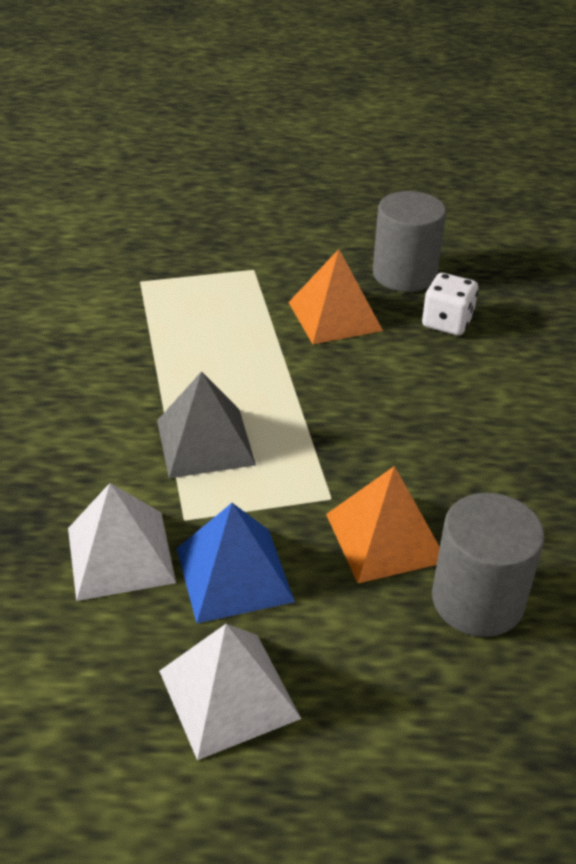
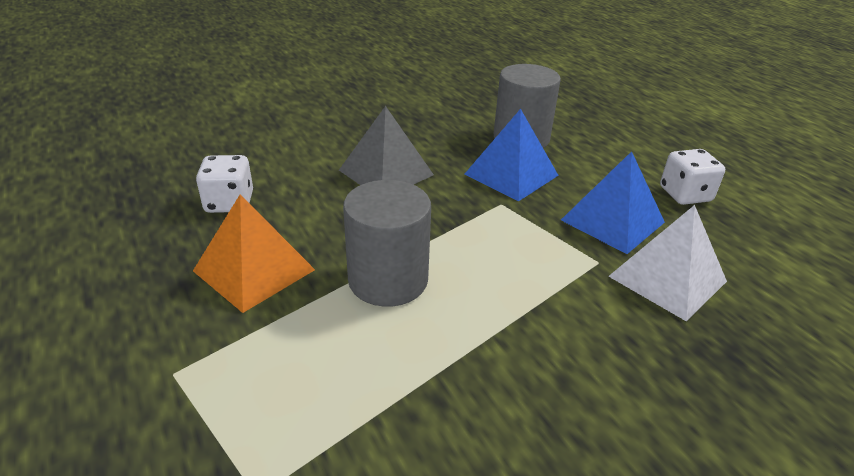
camera: 120 degrees left, 5 degrees down
(205, 442) = (511, 284): grey pyramid -> grey pyramid (386, 172)
(229, 694) = (685, 194): white pyramid -> white dice
(385, 537) = (511, 174): orange pyramid -> blue pyramid
(404, 274) = (144, 246): grey cylinder -> grey cylinder (388, 280)

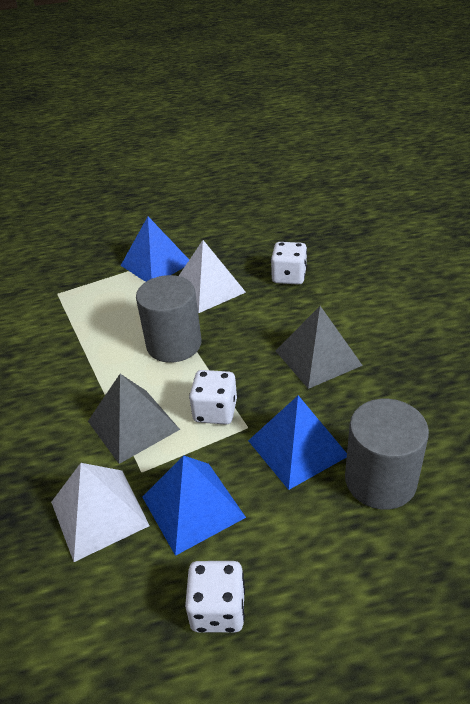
camera: 110 degrees right, 5 degrees up
(167, 349) = (156, 264): none -> blue pyramid
(254, 270) = (208, 289): orange pyramid -> white pyramid
(491, 226) = (215, 411): none -> white dice
(543, 283) = (133, 425): none -> grey pyramid

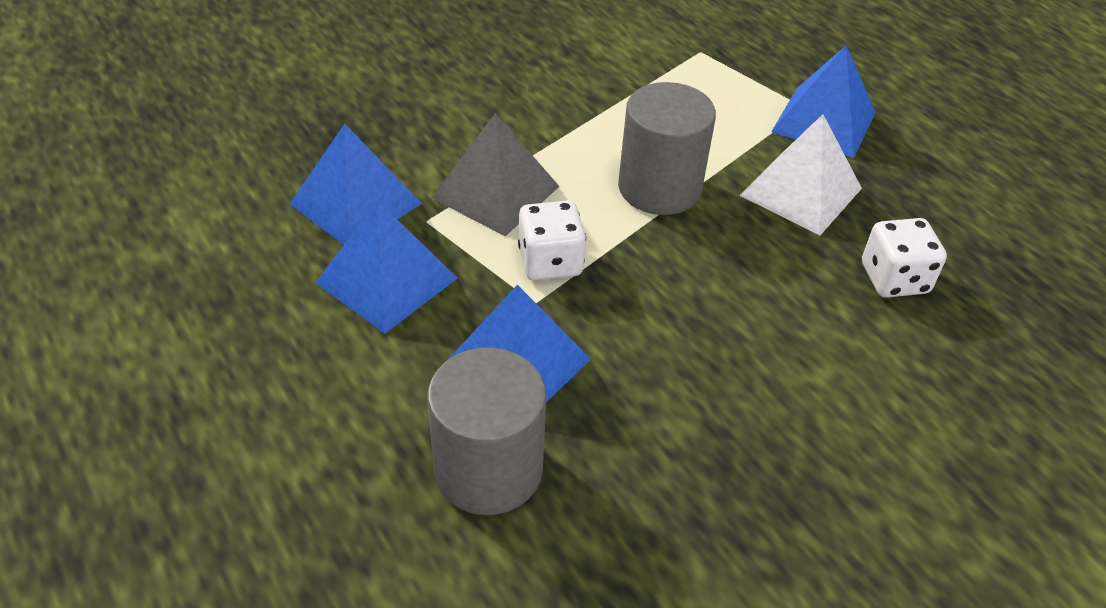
camera: 65 degrees right, 5 degrees up
(99, 513) = (355, 203): white pyramid -> blue pyramid
(218, 609) = (253, 337): white dice -> none
(318, 358) = (711, 353): grey pyramid -> none

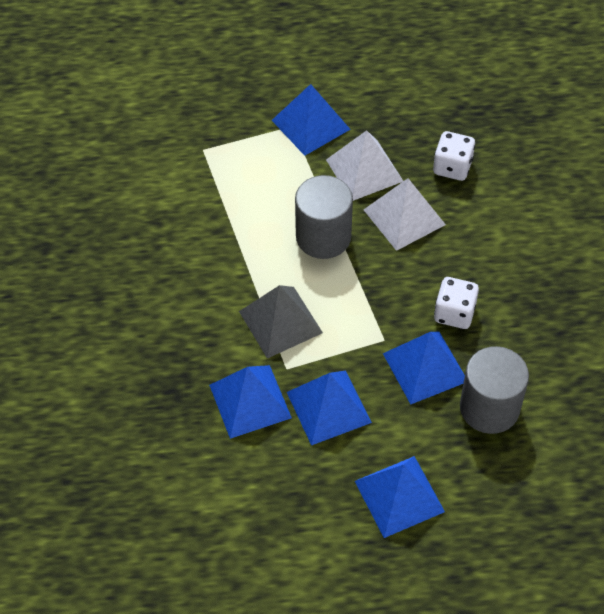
camera: 60 degrees left, 10 degrees up
(270, 407) = (399, 496): none -> blue pyramid
(550, 262) = (356, 319): white dice -> white dice (454, 313)
(760, 255) = (404, 217): none -> white pyramid

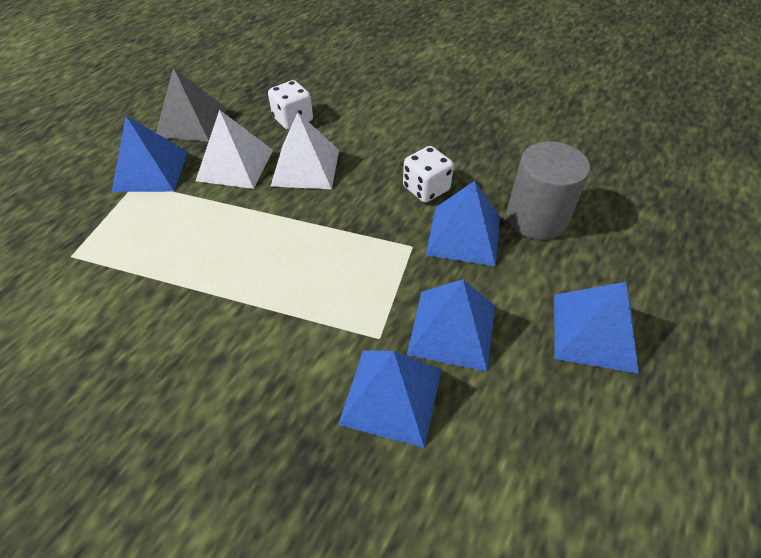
camera: 55 degrees left, 5 degrees down
(280, 322) = (322, 310): grey pyramid -> grey pyramid (192, 122)
(323, 237) = (266, 225): grey cylinder -> none

